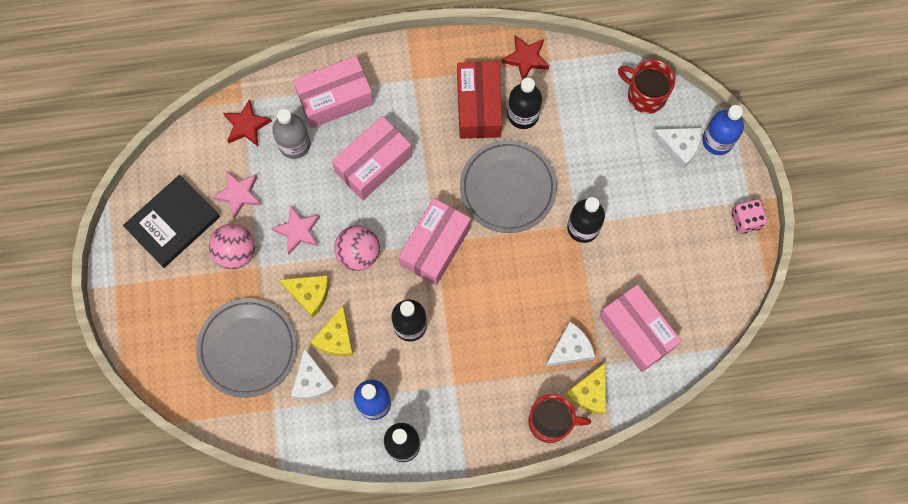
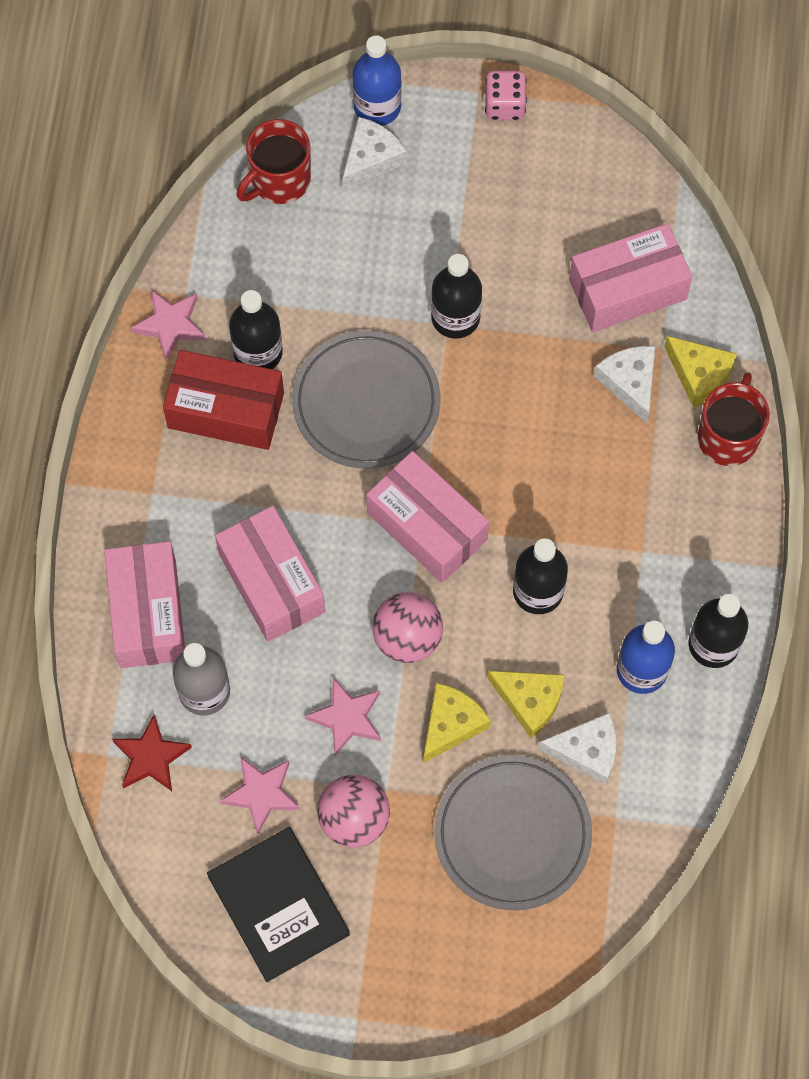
camera: 75 degrees left, 5 degrees down
(526, 59) = (170, 325): red star -> pink star

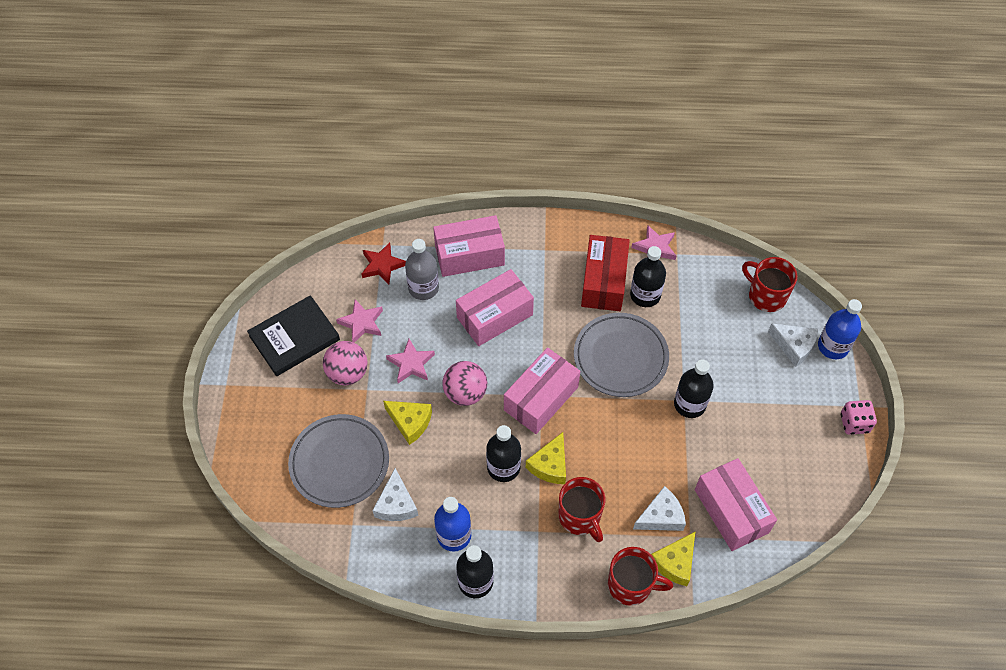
camera: 85 degrees right, 10 degrees down
(530, 701) = (428, 467): yellow cheese -> yellow cheese (550, 465)
(624, 491) = (580, 517): none -> red mug

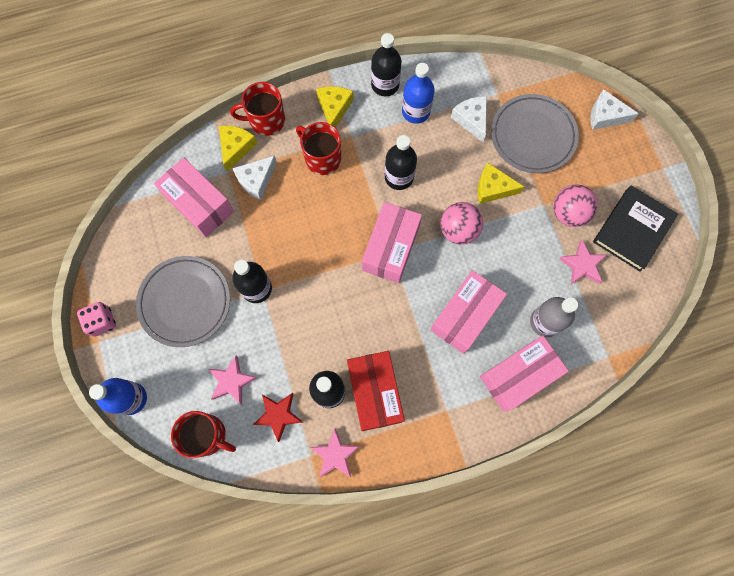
camera: 160 degrees right, 15 degrees up
(382, 265) = (596, 332): red star -> red star (278, 415)
(411, 364) = (518, 241): pink star -> pink star (232, 381)
(550, 465) = (361, 192): yellow cheese -> yellow cheese (334, 108)
(620, 357) = (333, 314): grey plate -> grey plate (185, 302)
(794, 346) = (170, 385): white cheese -> white cheese (605, 116)

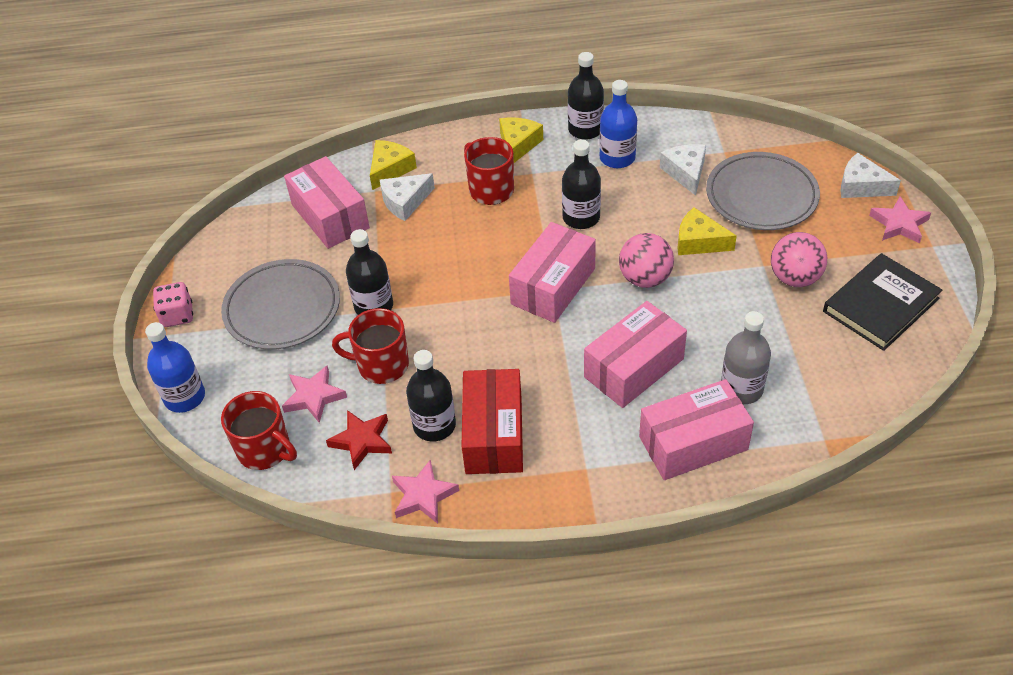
camera: 15 degrees right, 25 degrees down
(266, 120) = (433, 148): red mug -> red mug (381, 365)
(582, 265) = (804, 334): pink star -> pink star (899, 224)

